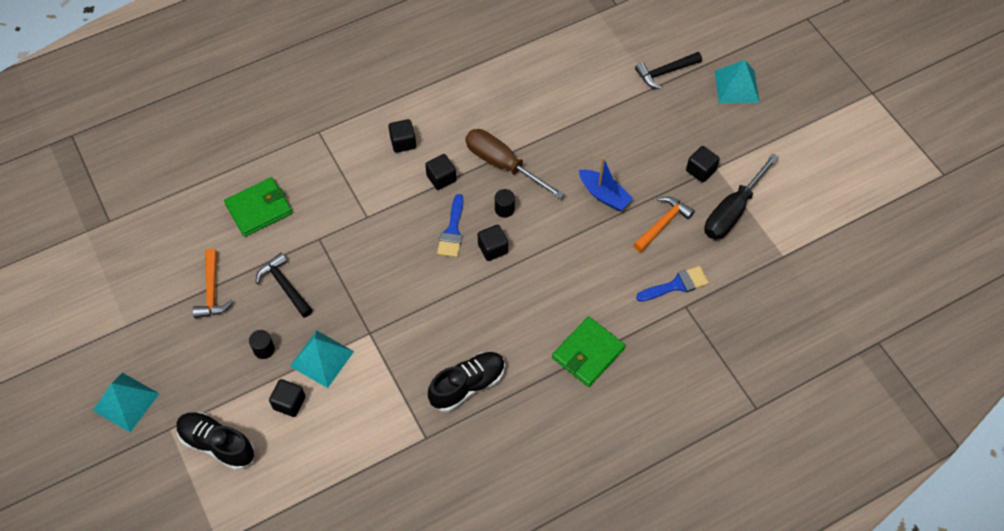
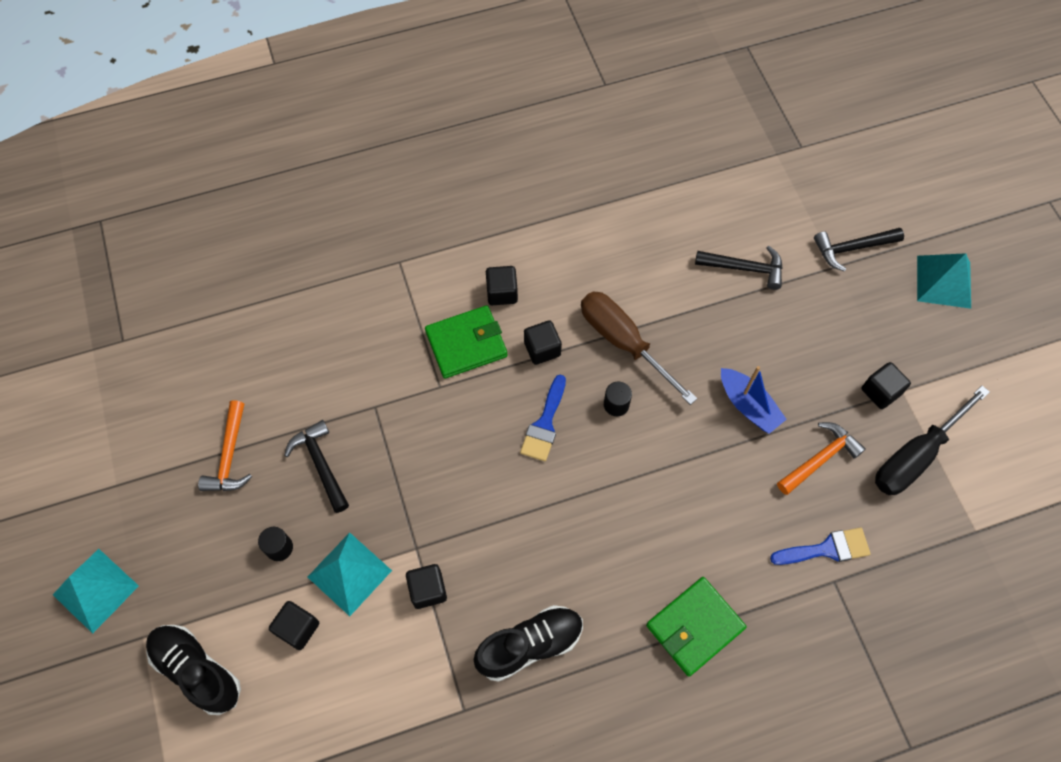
camera: 10 degrees right, 5 degrees up
(259, 209) = (307, 354): green wallet -> green wallet (466, 344)
(493, 248) = (592, 457): black cube -> black cube (428, 590)
(586, 98) = (744, 268): none -> black hammer

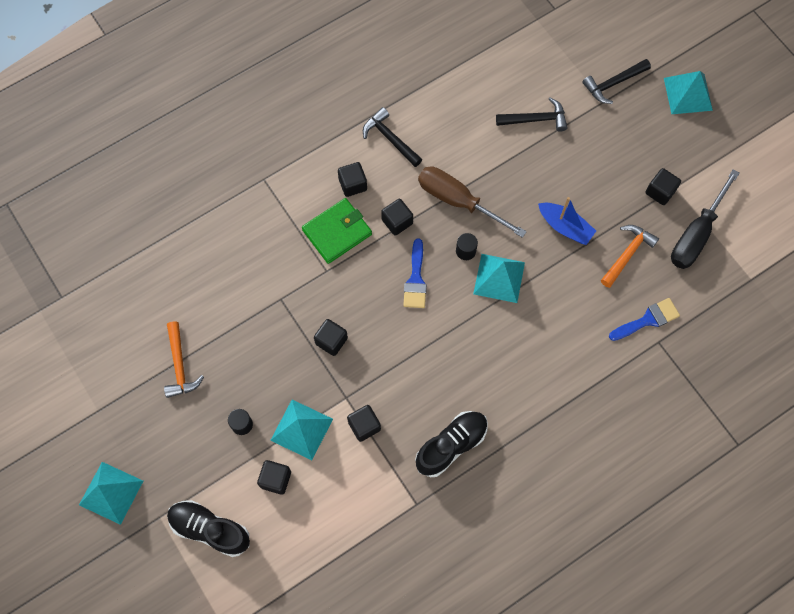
camera: 15 degrees left, 5 degrees up
(321, 464) = (253, 354): black hammer -> black hammer (390, 139)
(419, 473) = (331, 341): none -> black cube
(648, 448) = (499, 278): none -> turquoise pyramid
(694, 627) = (567, 401): green wallet -> none

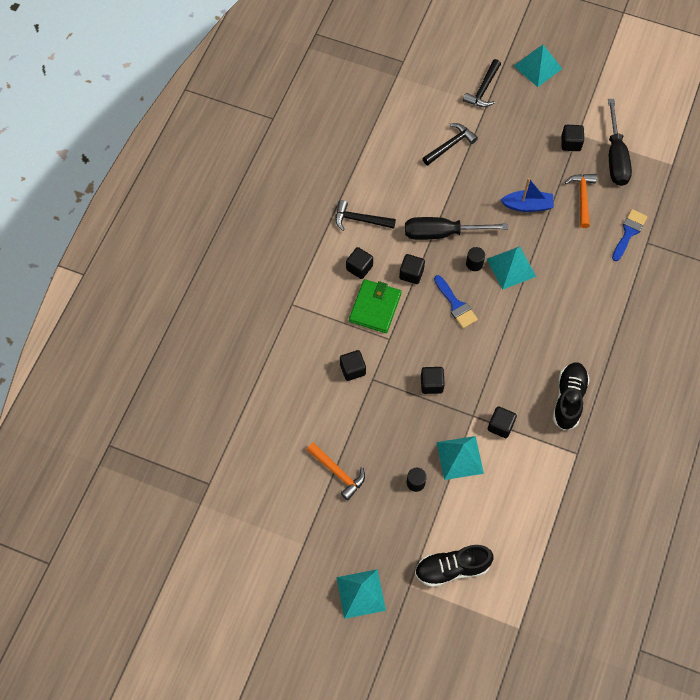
camera: 35 degrees left, 5 degrees down
(275, 479) = (469, 503): black cube -> black cube (352, 369)
(458, 201) = (441, 233): brown screwdriver -> black screwdriver

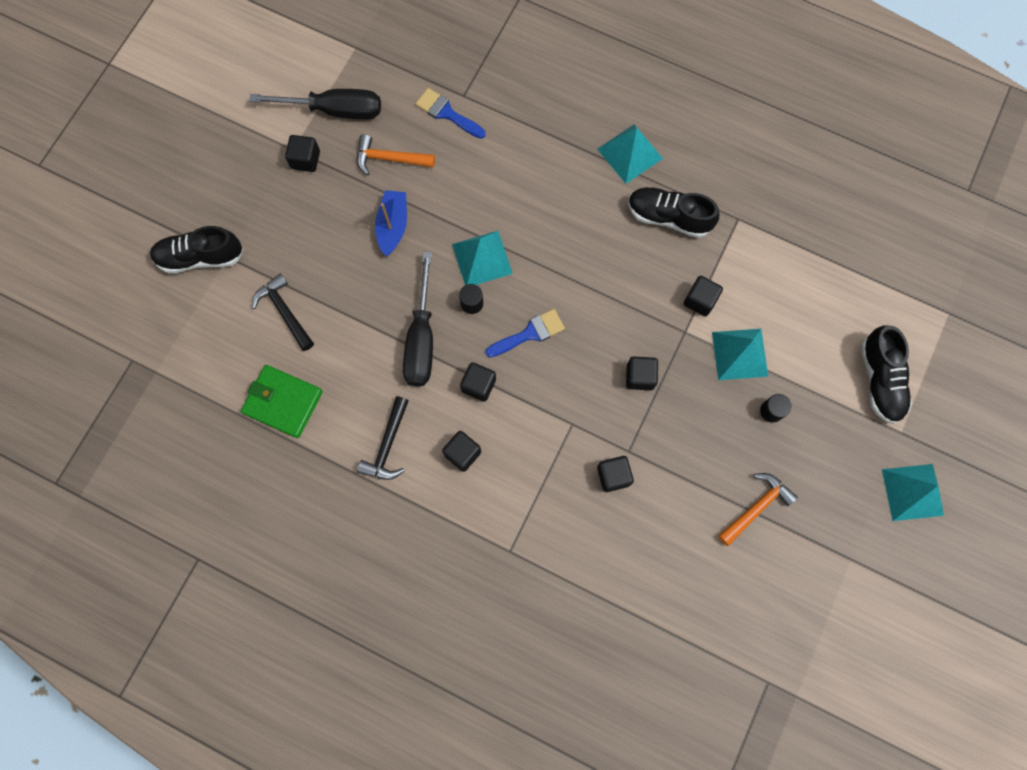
camera: 85 degrees left, 10 degrees up
(375, 307) = (525, 438): green wallet -> green wallet (283, 402)
(483, 89) = (200, 257): black hammer -> black shoe
(537, 67) = (177, 183): turquoise pyramid -> turquoise pyramid (630, 153)

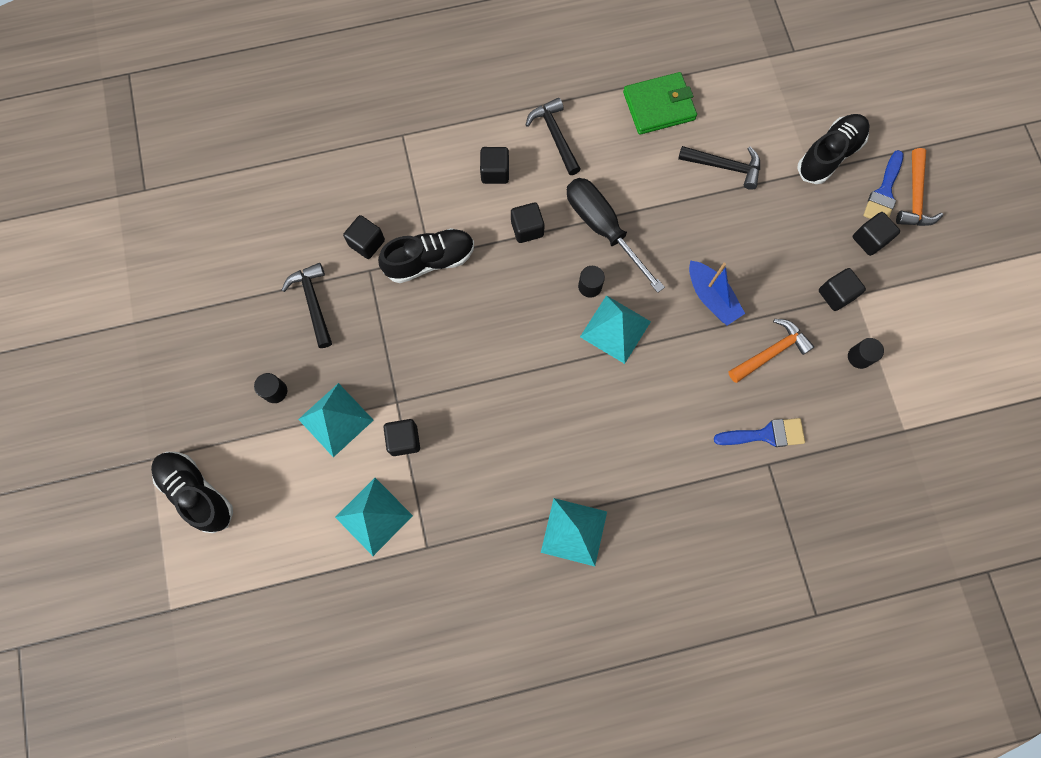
camera: 140 degrees right, 0 degrees up
(335, 110) = (859, 357): black screwdriver -> black cylinder
(529, 333) = (522, 299): blue brush -> blue brush (883, 192)
(640, 377) = (405, 334): black cube -> black cube (869, 239)
(668, 217) = (490, 496): black shoe -> black shoe (430, 260)
(692, 459) = (313, 303): none -> black hammer
(756, 507) = (236, 304): orange hammer -> orange hammer (915, 197)
(912, 492) = (112, 415): turquoise pyramid -> turquoise pyramid (374, 516)

